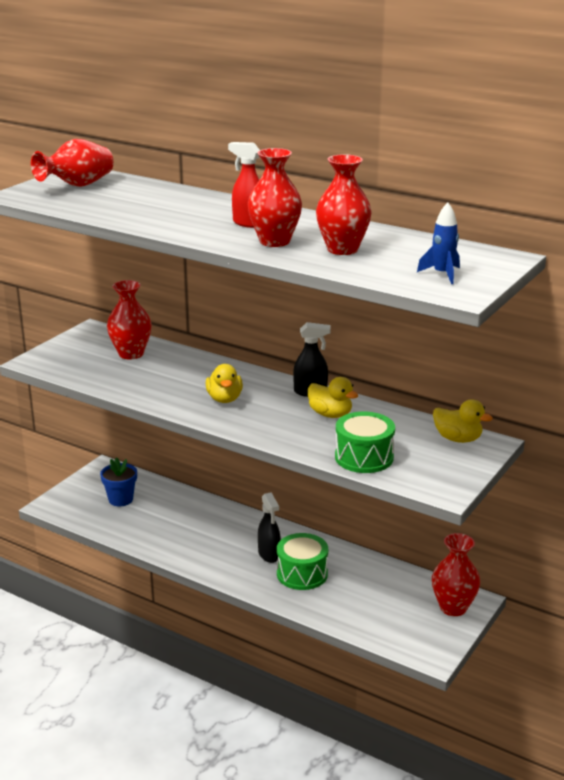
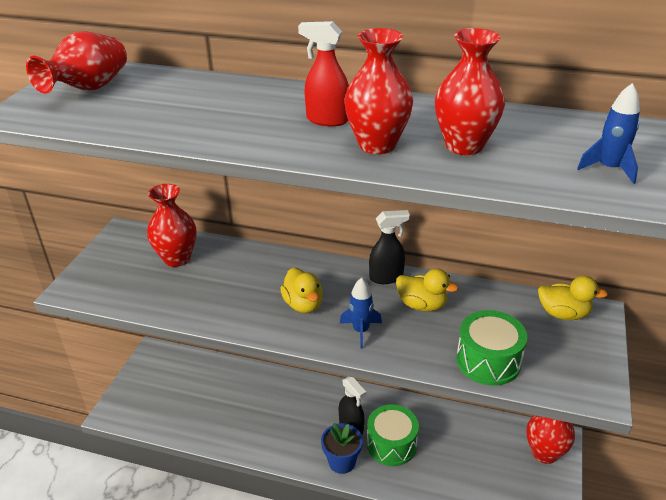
camera: 15 degrees left, 10 degrees up
(120, 499) = (182, 389): blue flower pot -> blue flower pot (342, 462)
(264, 422) = (361, 331): none -> blue rocket

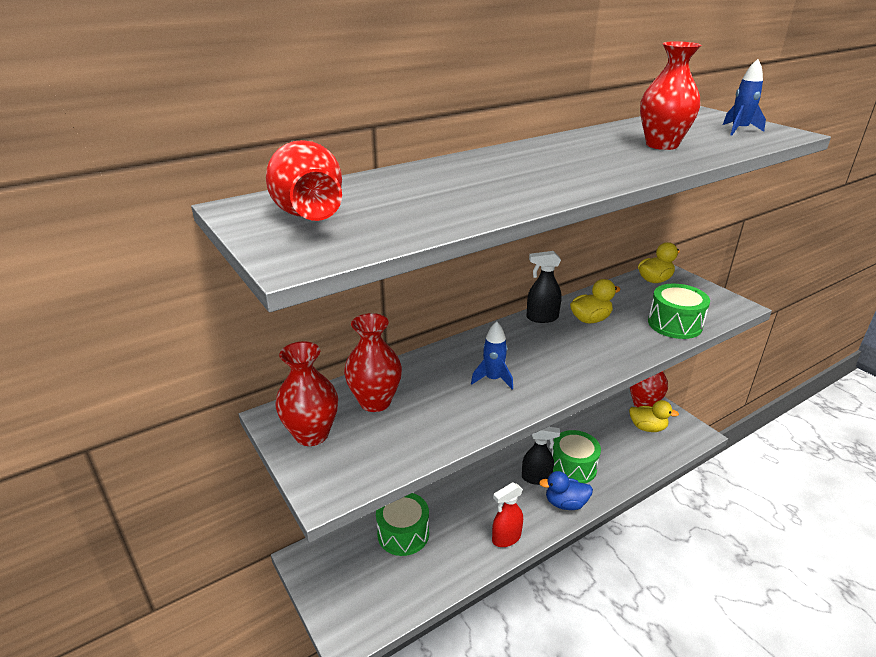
camera: 50 degrees left, 5 degrees down
(217, 385) = (403, 533): none -> green drum
(303, 304) = (529, 366): yellow duck -> yellow duck (647, 427)
(327, 120) = (558, 162): red spray bottle -> red spray bottle (506, 538)
(342, 462) = (565, 503): blue flower pot -> blue duck
(361, 331) = (591, 355): blue rocket -> blue rocket (493, 379)
(377, 145) = (625, 161): red vase -> red vase (312, 434)
(386, 277) = (541, 318): black spray bottle -> black spray bottle turned 120 degrees counterclockwise

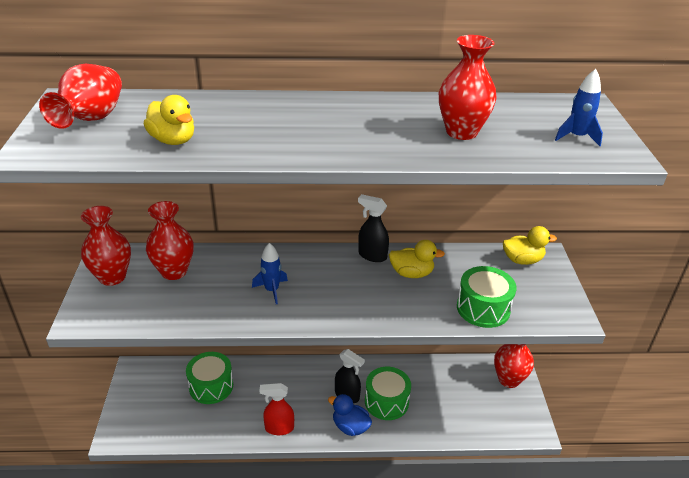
camera: 30 degrees right, 5 degrees up
(647, 427) = (489, 401): yellow duck -> yellow duck (173, 140)

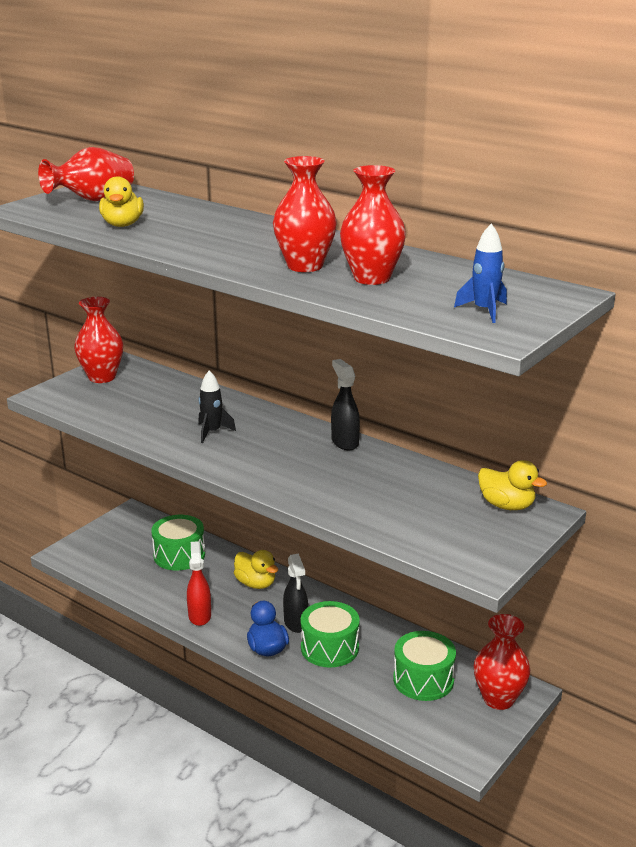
camera: 40 degrees right, 10 degrees down
(174, 271) = (152, 390): red vase -> red vase (305, 266)
(272, 290) = (212, 432): blue rocket -> black rocket
(279, 428) = (199, 616): red spray bottle -> red spray bottle turned 45 degrees clockwise
(411, 273) = (362, 469): yellow duck -> yellow duck (256, 583)
(483, 308) = (392, 523): green drum -> green drum (423, 680)

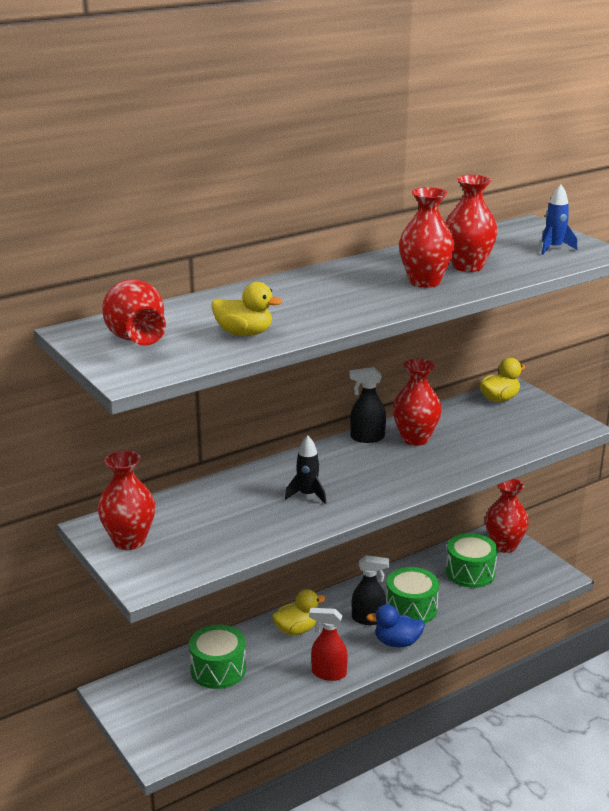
camera: 70 degrees left, 0 degrees up
(363, 468) = (415, 439): none -> red vase

